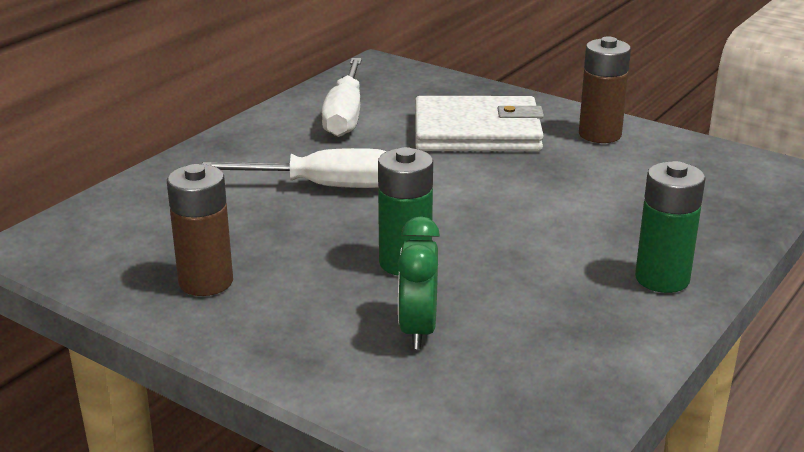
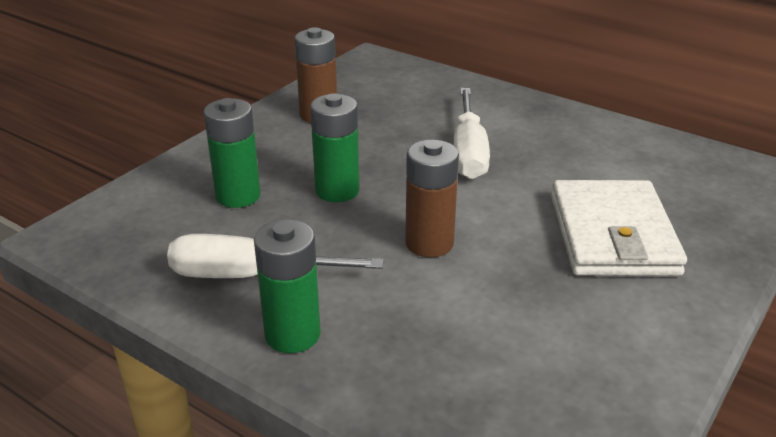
camera: 90 degrees right, 5 degrees up
(345, 116) = (621, 158): white screwdriver -> white screwdriver (248, 276)
(418, 330) = (238, 196): green clock -> green battery
(600, 134) = (640, 327): brown battery -> brown battery (429, 243)

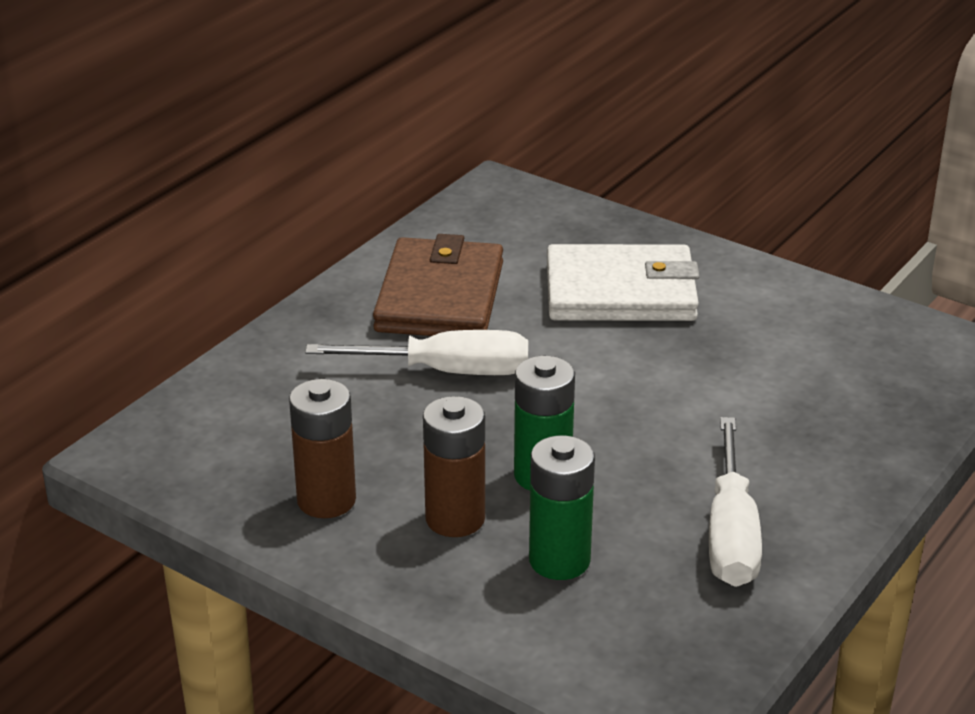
camera: 90 degrees left, 0 degrees up
(292, 334) = (823, 496): green battery -> none
(429, 243) = (650, 406): brown battery -> brown battery (455, 519)
(572, 149) = (440, 297): none -> brown wallet

